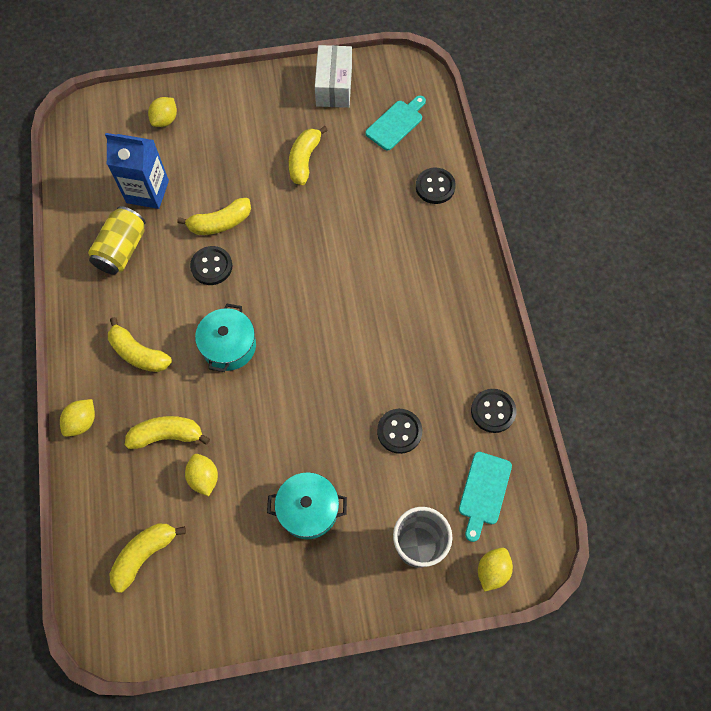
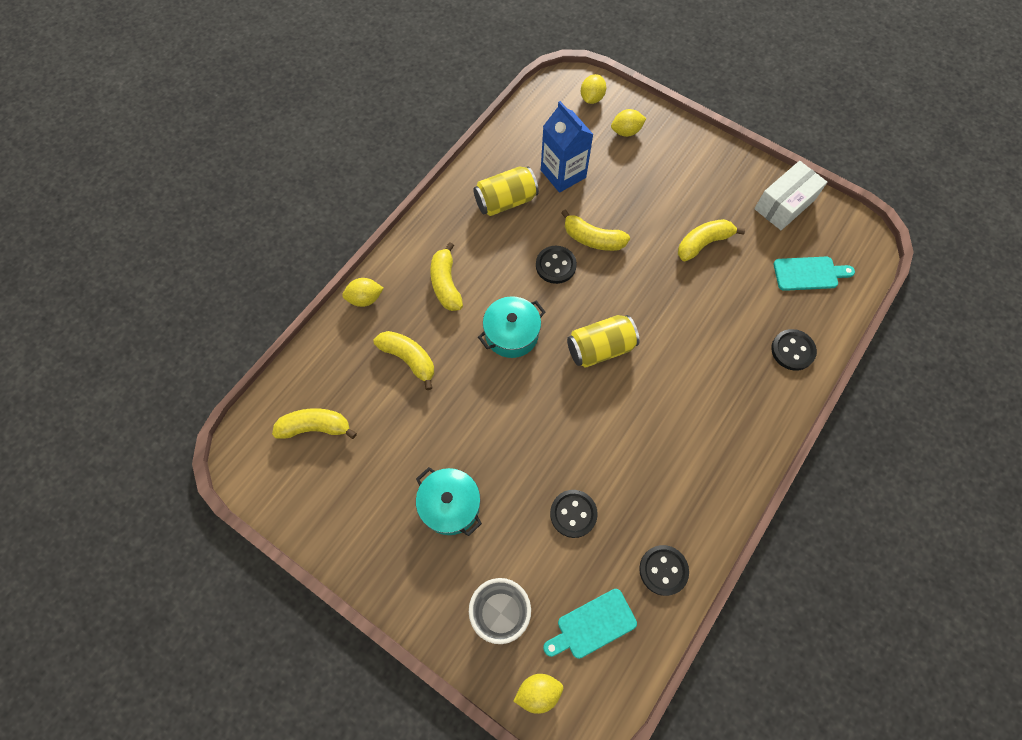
camera: 45 degrees right, 0 degrees up
(204, 478) = (403, 412): yellow lemon -> yellow lemon (592, 98)
(304, 299) = (600, 348): none -> yellow can

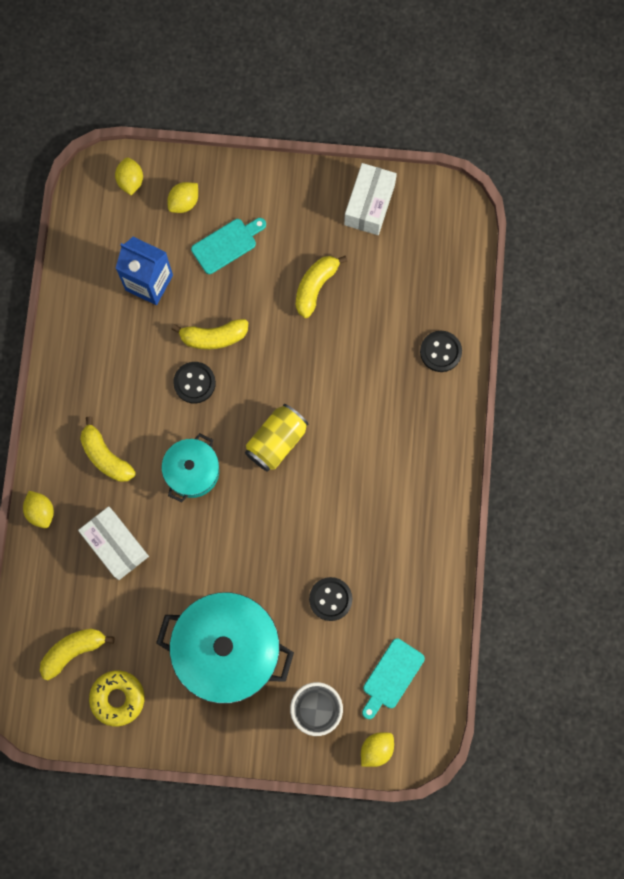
camera: 30 degrees left, 10 degrees up
(326, 491) = (118, 698): none -> yellow donut
(365, 299) = (41, 511): yellow lemon -> yellow lemon turned 75 degrees counterclockwise
(409, 359) = (116, 545): yellow banana -> white box
(450, 505) = (227, 650): turquoise pot -> turquoise pot, size x1.83
(506, 201) = (111, 342): yellow can -> none
(663, 570) = (424, 603): black button -> none
(809, 273) = (422, 267): turquoise cutting board -> turquoise cutting board (227, 244)

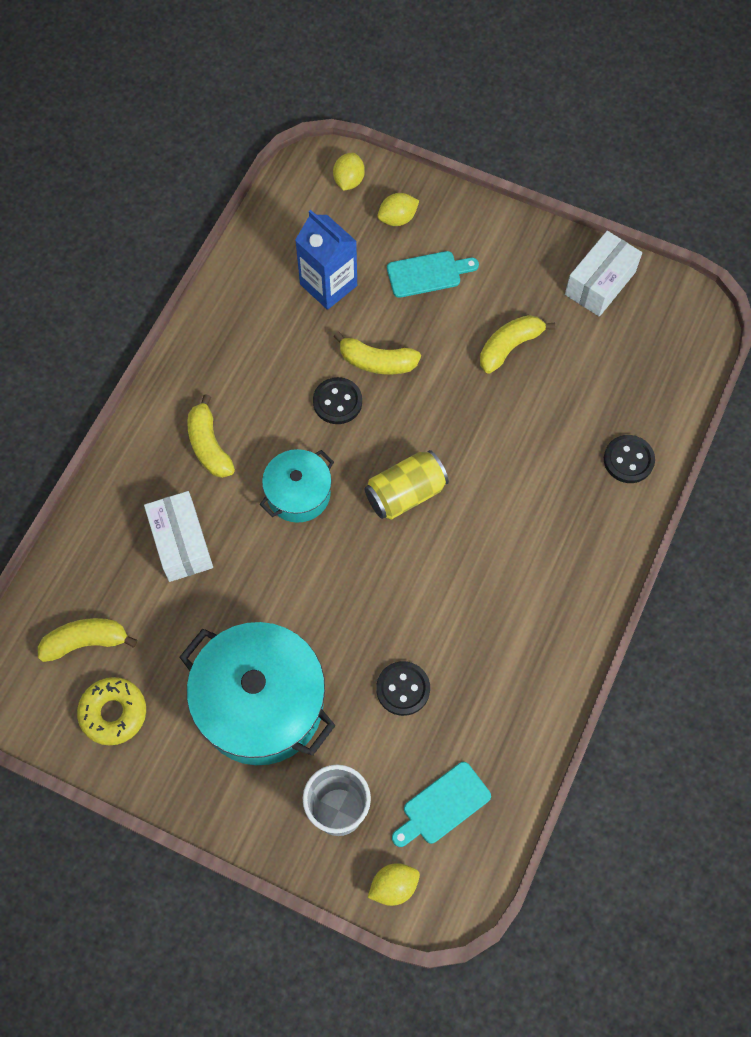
camera: 20 degrees right, 10 degrees down
(41, 511) = (114, 479): yellow lemon -> none

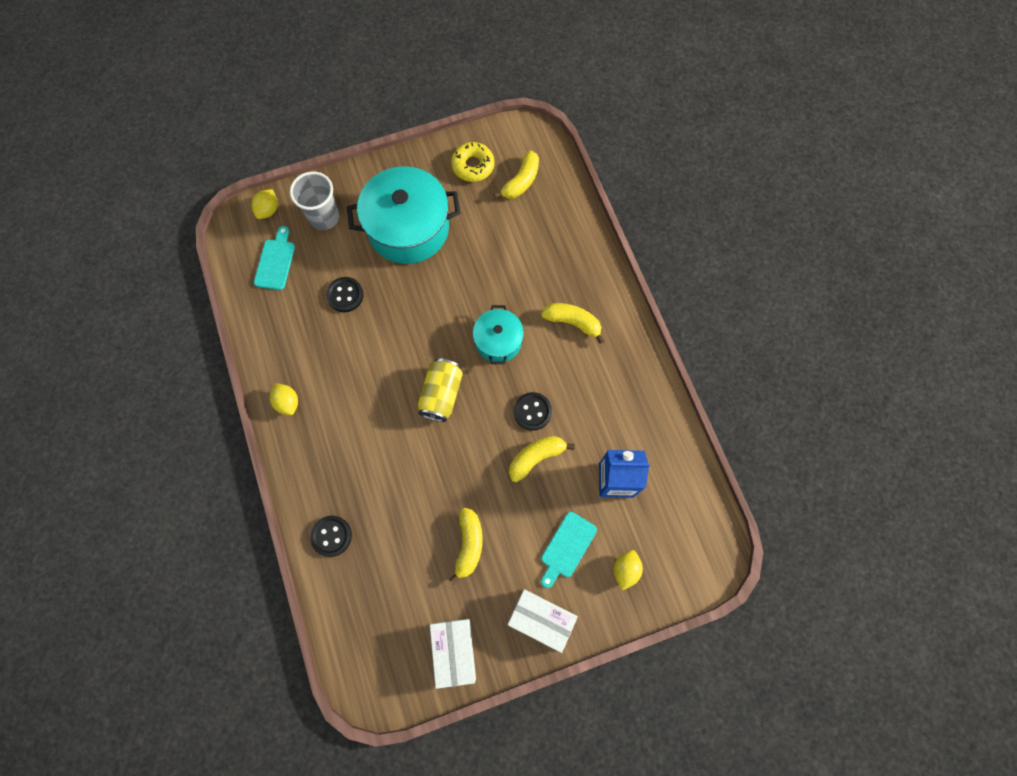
camera: 135 degrees right, 5 degrees up
(181, 543) = (529, 263): white box -> white box (541, 619)
(349, 181) = (684, 567): yellow lemon -> yellow lemon (287, 402)

